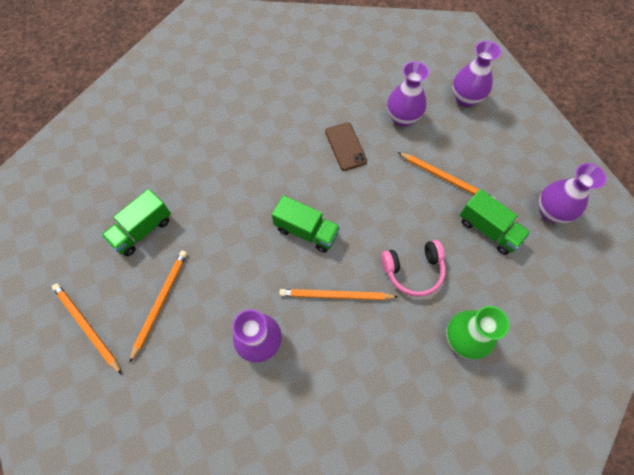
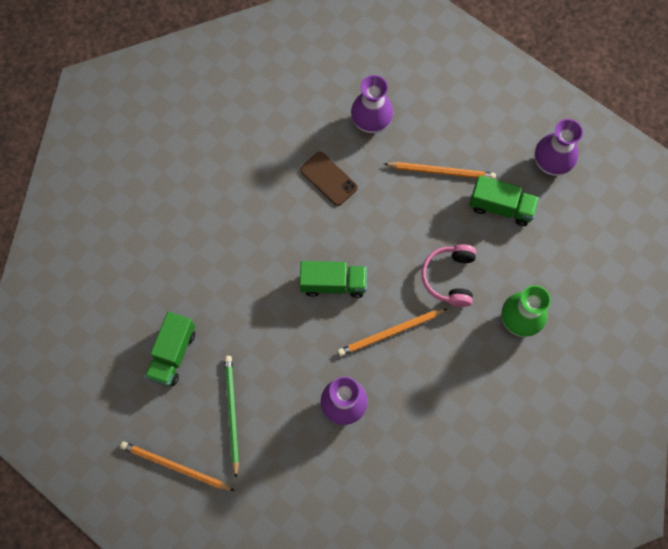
camera: 25 degrees left, 5 degrees up
(160, 302) = (232, 413): orange pencil -> green pencil
(413, 270) = (449, 278): pink headphones -> pink headphones turned 135 degrees clockwise
(465, 99) = (424, 74): purple vase -> none

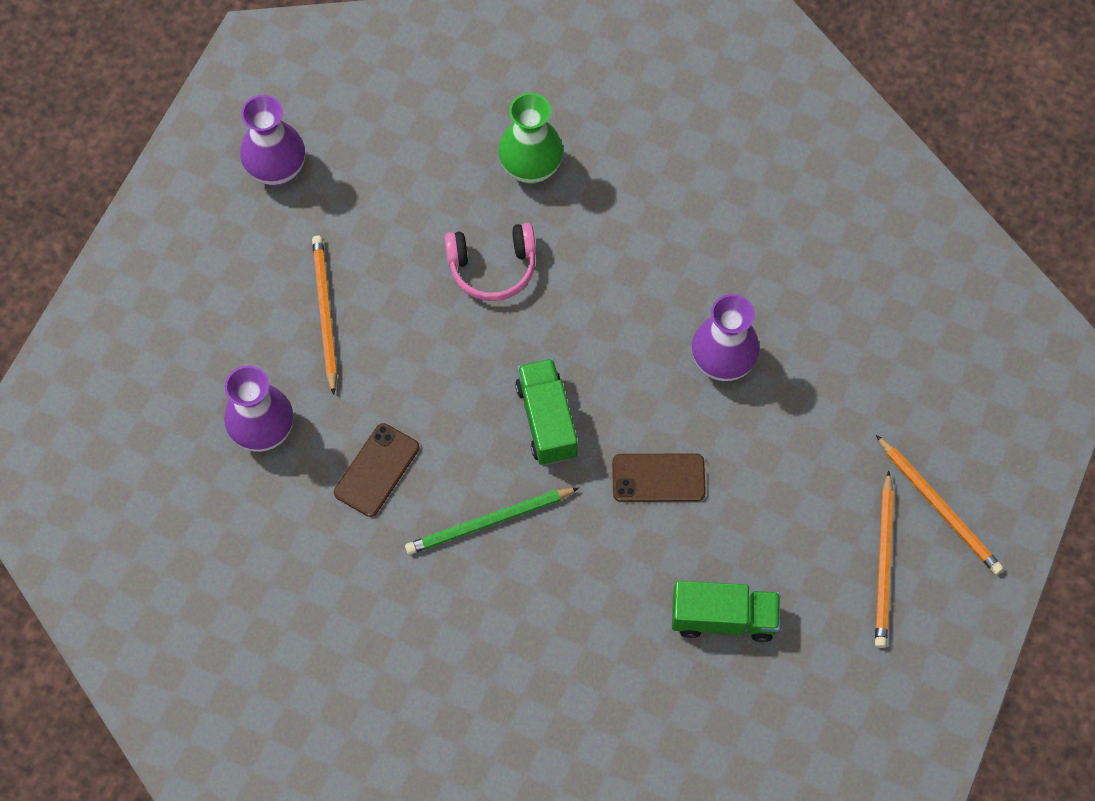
camera: 105 degrees left, 5 degrees down
(232, 413) = (782, 508): green pencil -> green pencil (489, 522)
(275, 341) = (658, 478): none -> brown phone
(390, 333) = (598, 326): orange pencil -> orange pencil (939, 507)
(501, 207) = (363, 222): green truck -> none

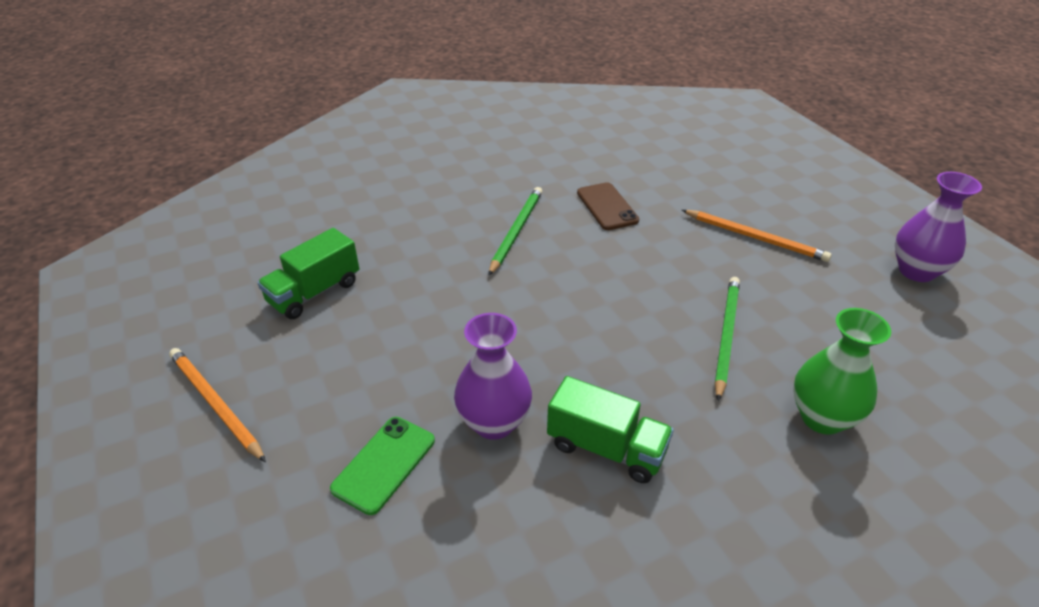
camera: 130 degrees right, 25 degrees down
(264, 431) = (682, 180): purple vase -> none
(492, 267) = (726, 336): pink headphones -> green pencil
(546, 421) = (558, 293): green truck -> green truck (606, 448)
(658, 478) = (447, 322): brown phone -> none
(817, 401) = (384, 464): none -> green phone
(939, 507) = (193, 479): orange pencil -> none

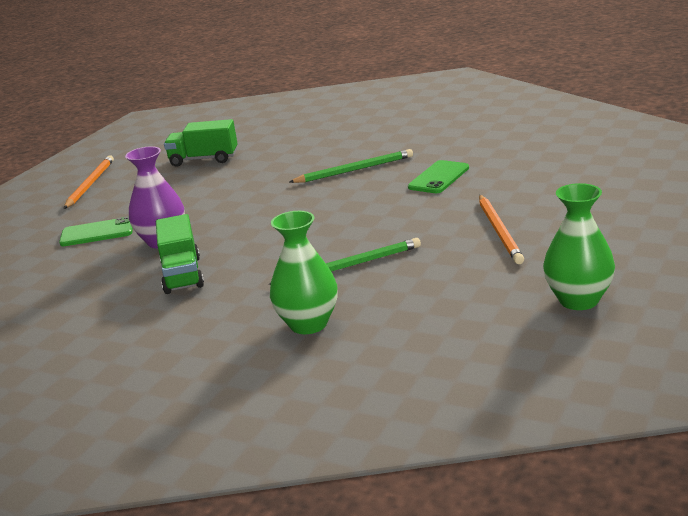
camera: 55 degrees right, 15 degrees down
(607, 206) = (439, 177): brown phone -> green phone
(916, 271) = (578, 300): purple vase -> green vase

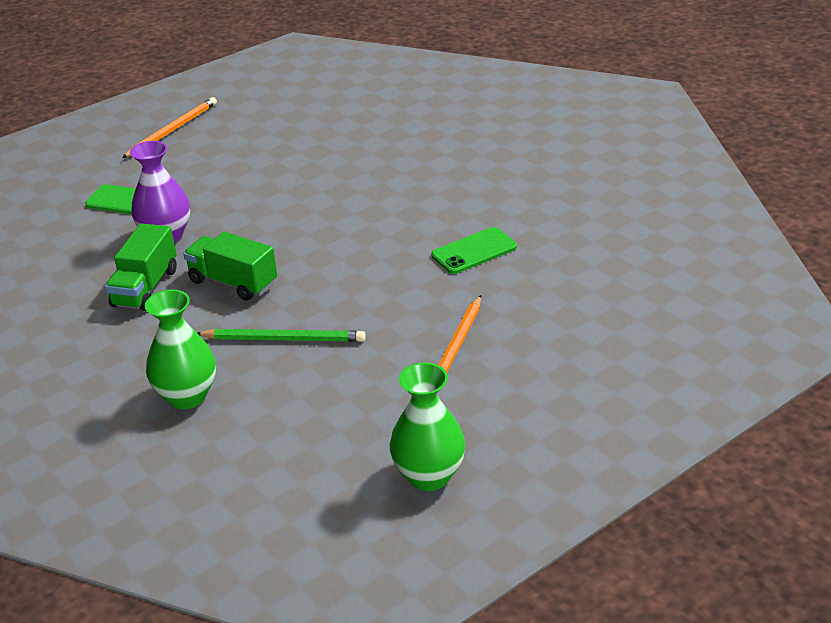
camera: 25 degrees right, 10 degrees up
(204, 159) = (293, 134): green truck -> green truck (233, 282)
(355, 170) = (409, 206): green pencil -> none

